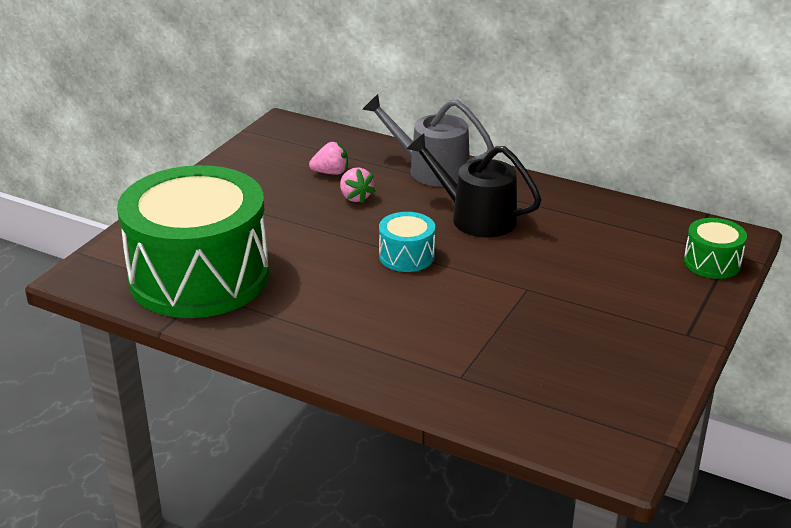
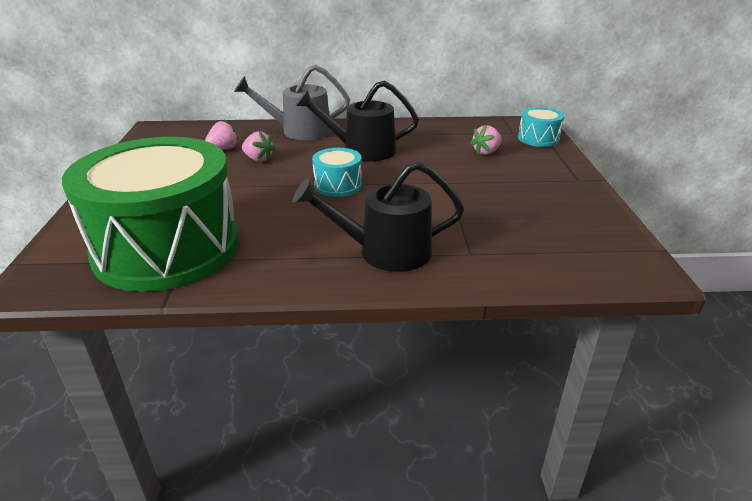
camera: 30 degrees left, 0 degrees up
(382, 346) = (385, 251): none -> black watering can
(619, 262) = (486, 152): none -> pink strawberry
(712, 262) = (538, 138): green drum -> turquoise drum

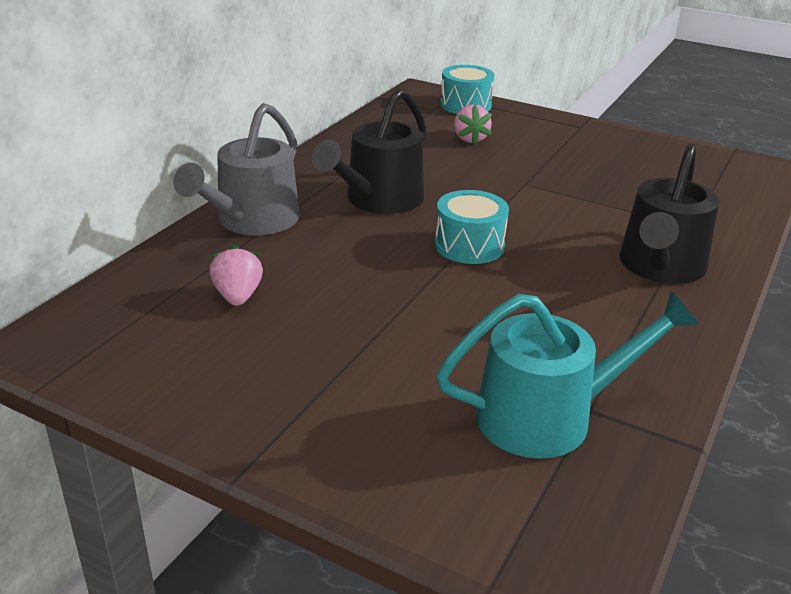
camera: 60 degrees left, 0 degrees up
(167, 248) = (547, 416): green drum -> turquoise watering can
(258, 159) = (317, 277): pink strawberry -> none

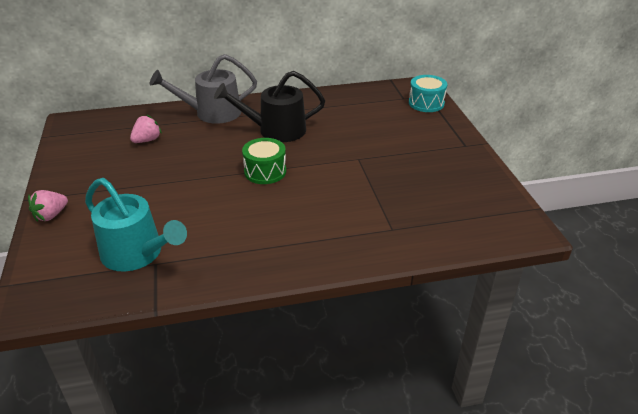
camera: 50 degrees right, 5 degrees up
(469, 245) = (265, 171): turquoise drum -> green drum
(470, 139) = (384, 122): pink strawberry -> pink strawberry (51, 215)
(660, 266) = (324, 235): black watering can -> none

